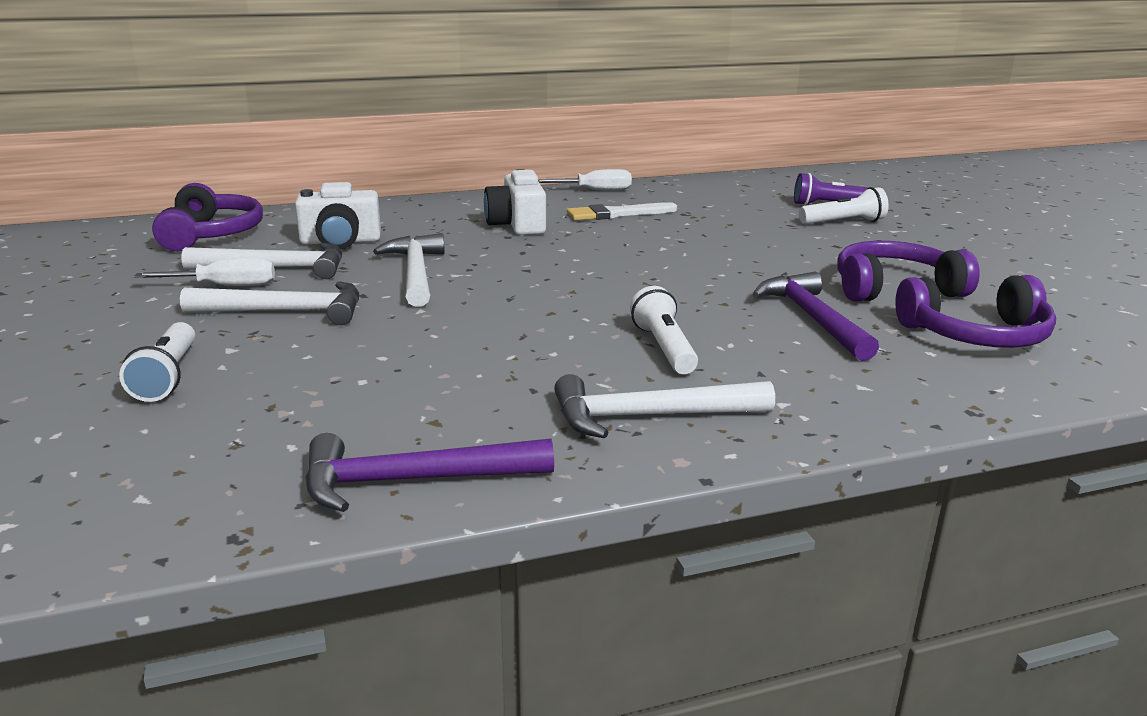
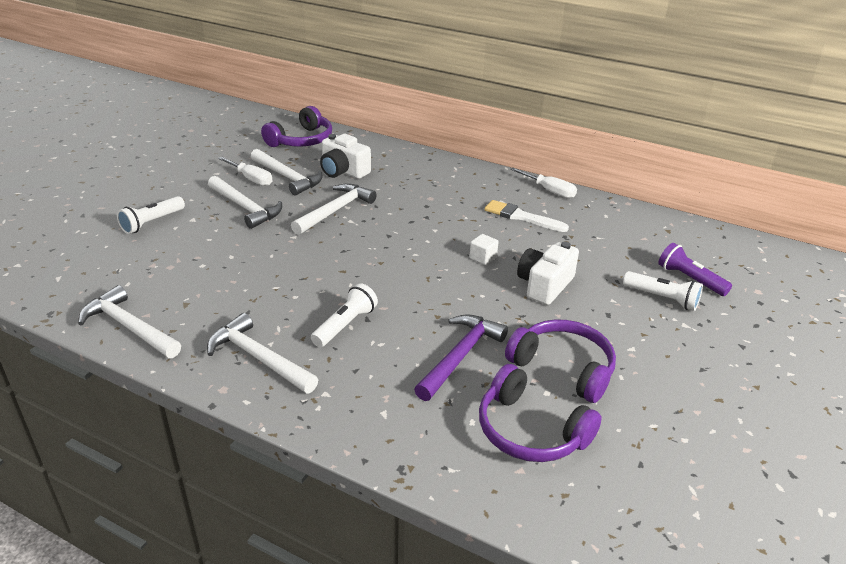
camera: 45 degrees right, 10 degrees up
(413, 480) = (129, 327): purple hammer -> white hammer
(517, 225) = (448, 199): white camera -> white camera (544, 285)
(656, 251) = (483, 258): none -> white cube

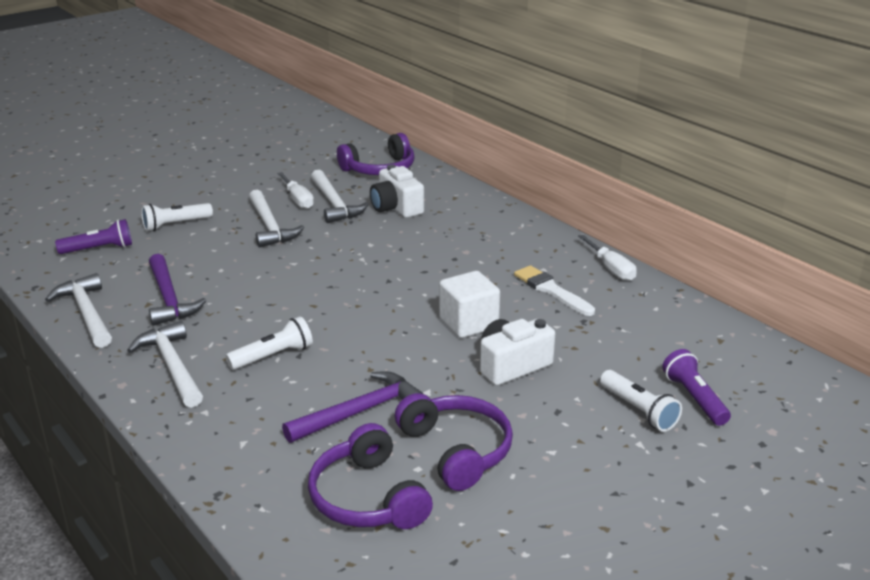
camera: 25 degrees right, 5 degrees down
(91, 261) = (99, 249): none -> purple flashlight
(203, 294) = (169, 298): none -> purple hammer
(335, 210) = (355, 245): white hammer -> none
(483, 258) = (468, 323): white cube -> white cube, size x1.90

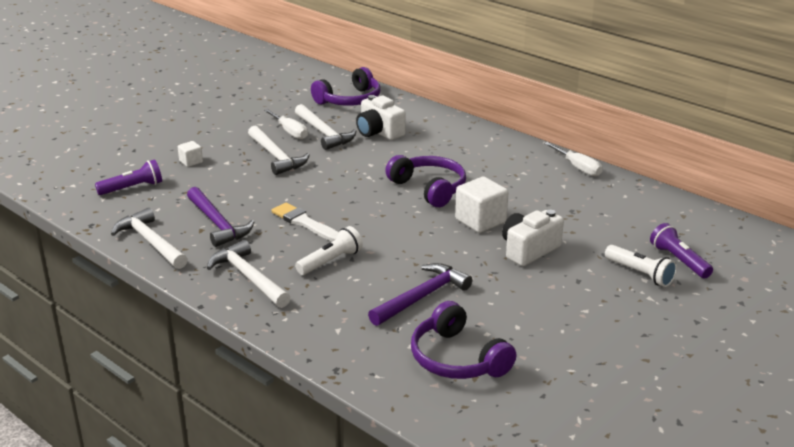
camera: 10 degrees left, 0 degrees up
(175, 225) = (191, 162): white flashlight -> white cube
(456, 450) = (511, 317): purple headphones -> purple headphones (429, 188)
(551, 290) = (537, 189): white brush -> white brush (305, 223)

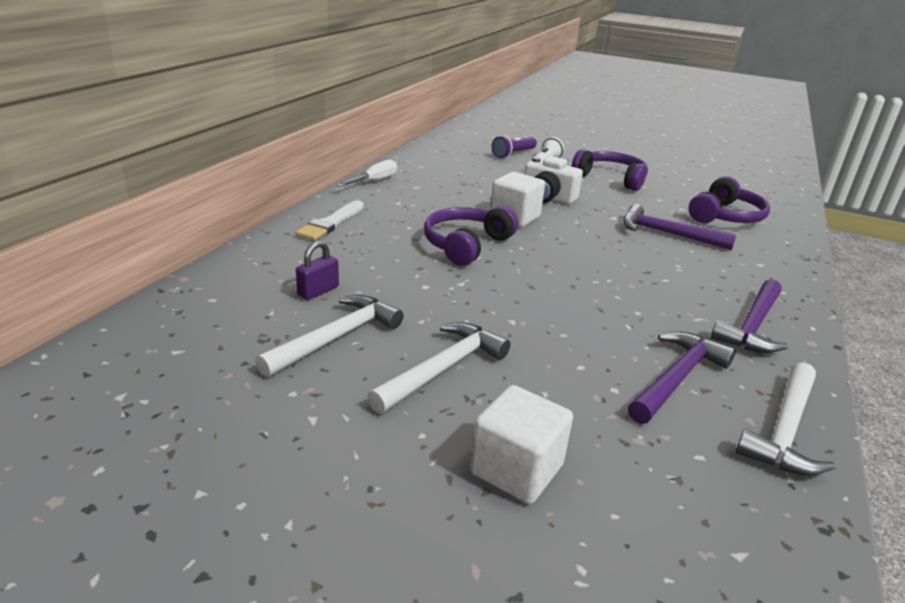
camera: 110 degrees left, 0 degrees up
(132, 188) = (668, 521): purple flashlight -> none
(191, 162) = (516, 469): white cube -> white cube, size x1.90
(248, 277) = (752, 326): white hammer -> purple hammer
(290, 132) = (341, 374): white screwdriver -> none
(305, 223) = (608, 310): white brush -> white brush (331, 223)
(331, 261) = (665, 282): white flashlight -> none
(349, 100) = (186, 333): purple headphones -> purple headphones (610, 178)
(379, 132) = (318, 291): white camera -> purple padlock

